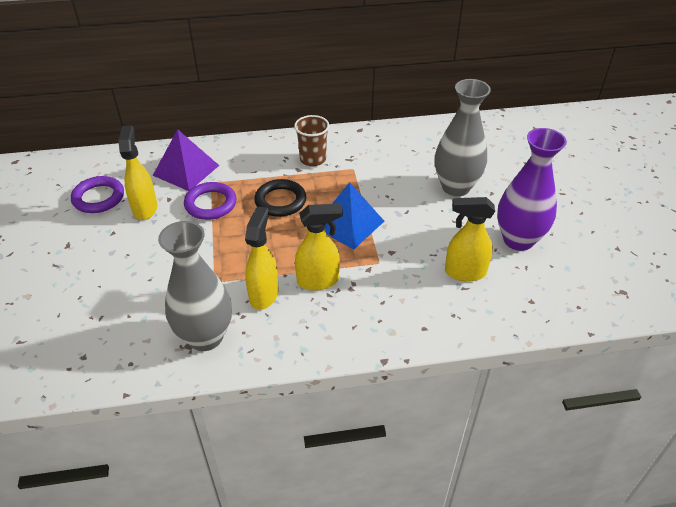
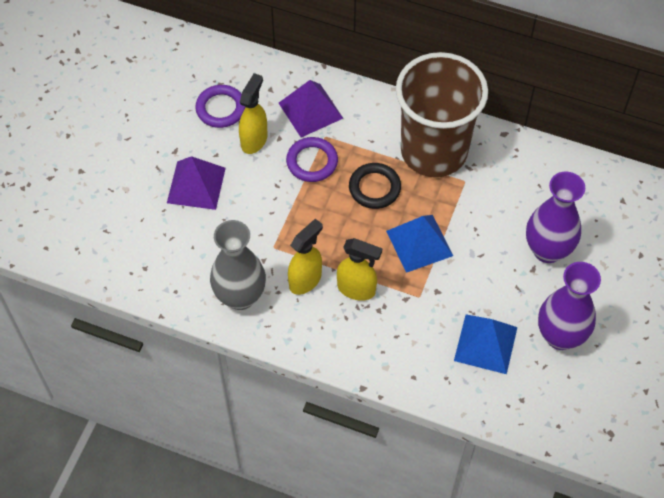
camera: 30 degrees right, 15 degrees up
(104, 263) = (196, 185): none -> purple pyramid
(313, 159) = (434, 151): brown cup -> brown cup, size x2.39
(456, 187) = (547, 250): grey vase -> purple vase
(464, 272) = (485, 344): yellow spray bottle -> blue pyramid

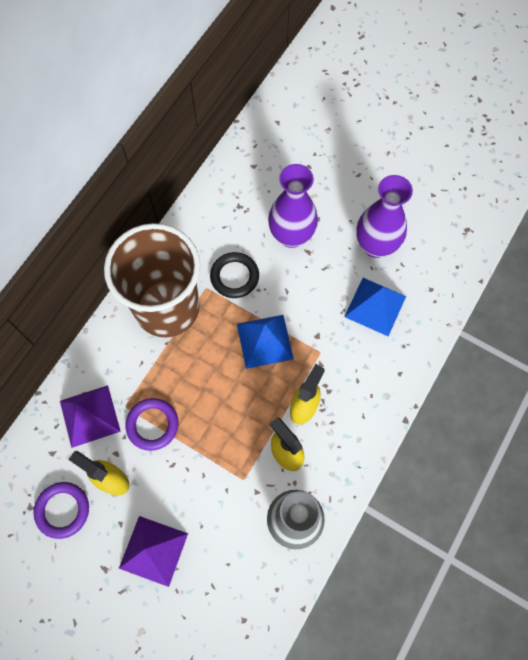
camera: 80 degrees left, 10 degrees up
(374, 188) = (196, 370): black ring -> black ring (234, 277)

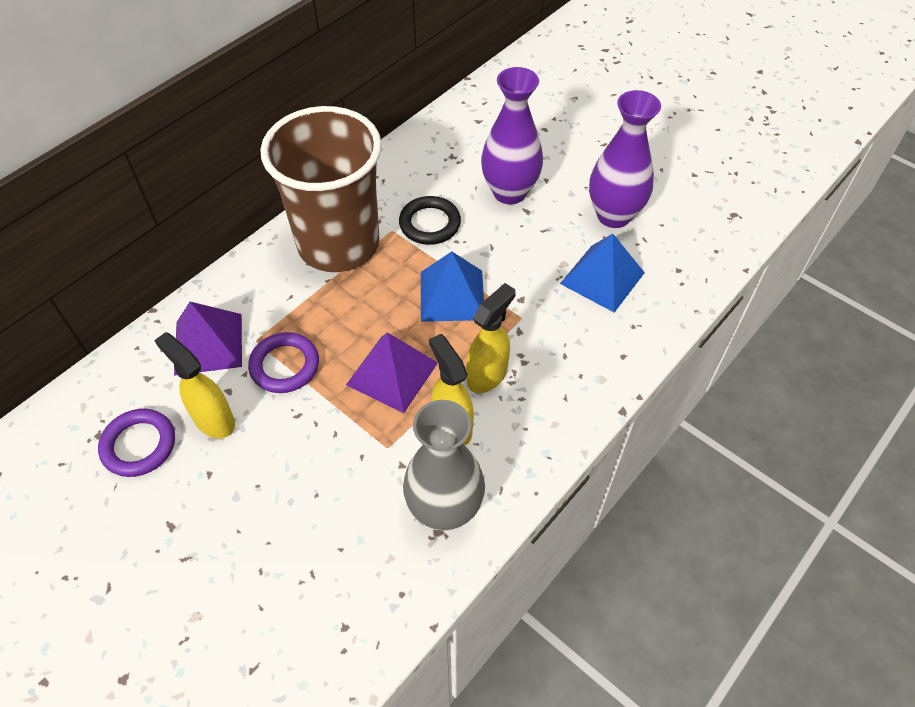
camera: 10 degrees right, 15 degrees down
(153, 550) = (243, 514): purple pyramid -> purple pyramid (392, 373)

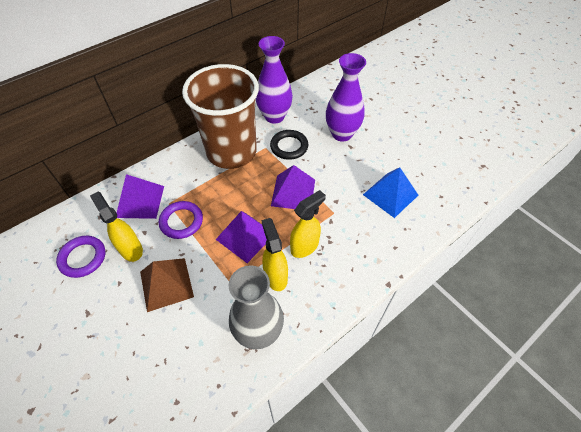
camera: 10 degrees right, 0 degrees up
(285, 463) = (166, 284): none -> brown pyramid
(452, 295) = (293, 192): blue pyramid -> purple pyramid
(613, 215) = (404, 156): purple vase -> purple vase (274, 116)

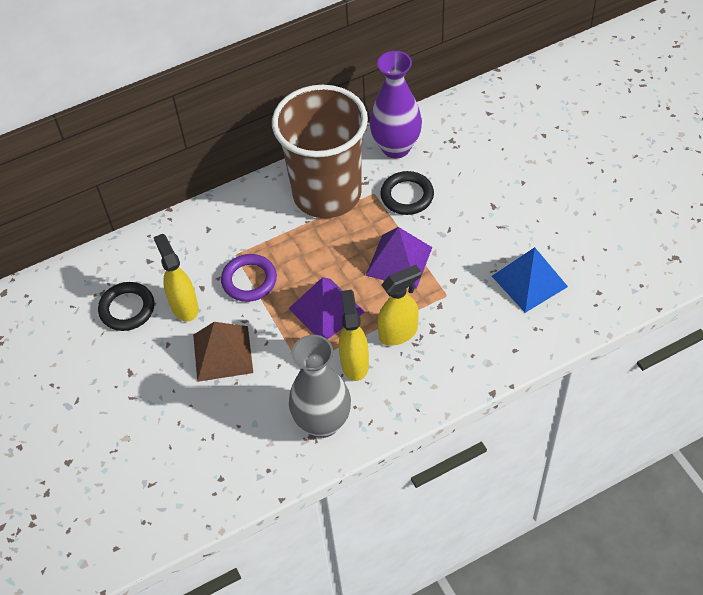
camera: 15 degrees right, 0 degrees up
(83, 258) = (127, 309): purple ring -> black ring
(140, 201) = (200, 247): purple pyramid -> none
(342, 134) = (486, 185): purple vase -> none

